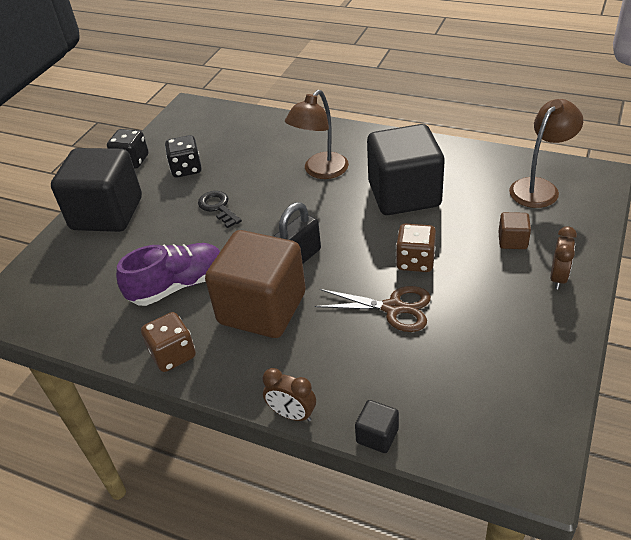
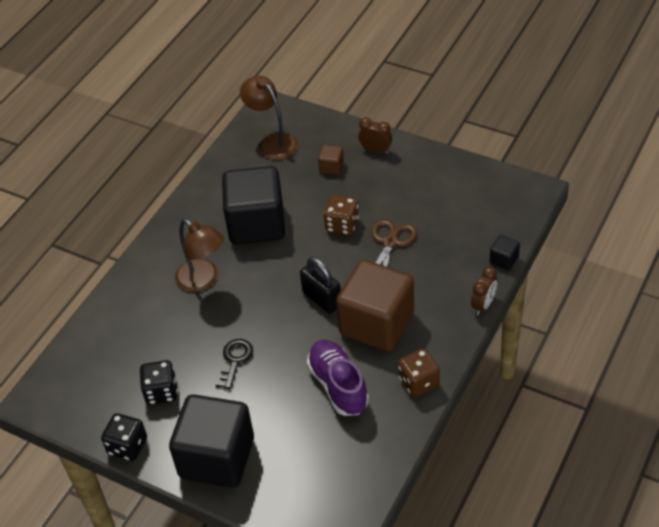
camera: 85 degrees left, 5 degrees up
(218, 207) = (235, 360): black key -> black key turned 135 degrees clockwise

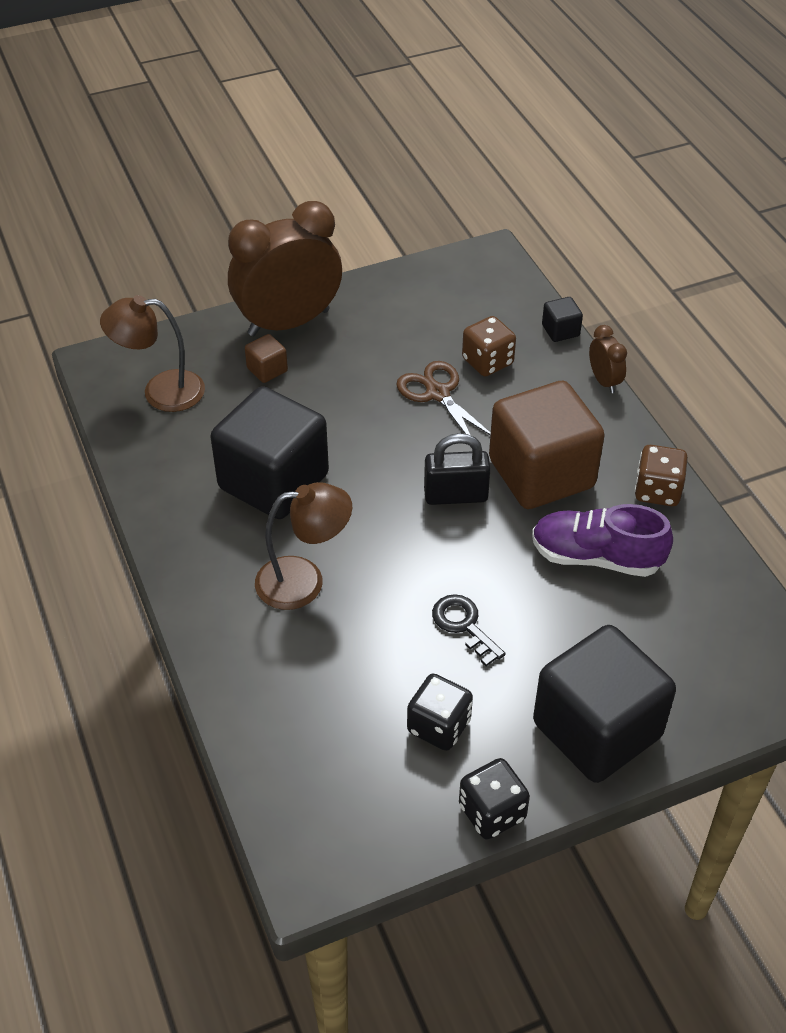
camera: 55 degrees left, 0 degrees up
(342, 225) = (365, 414): brown dice -> brown dice (487, 362)
(375, 150) = (288, 323): brown clock -> brown clock, size x2.30

